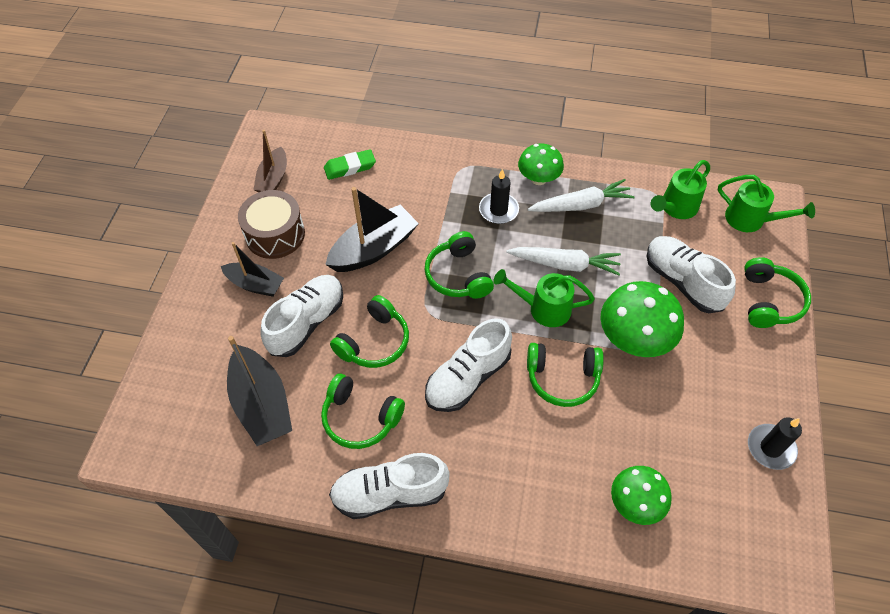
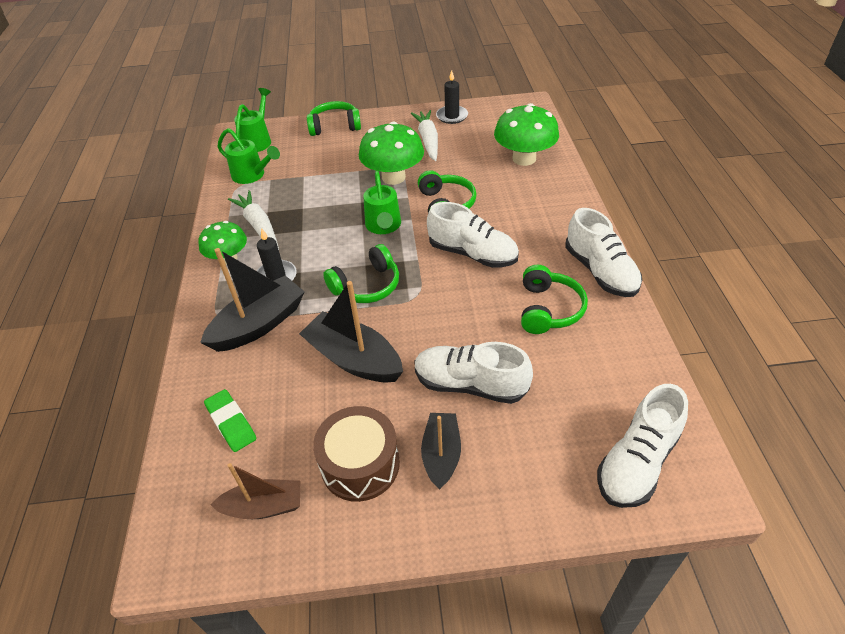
camera: 105 degrees left, 10 degrees down
(262, 404) = (579, 387): black boat -> black boat (259, 324)
(374, 342) = (467, 323): green headphones -> none
(564, 264) = (332, 223): white carrot -> white carrot (428, 140)
(635, 503) = (524, 158): green mushroom -> green mushroom, size x1.55
(683, 282) = (330, 163): white shoe -> white shoe (637, 462)

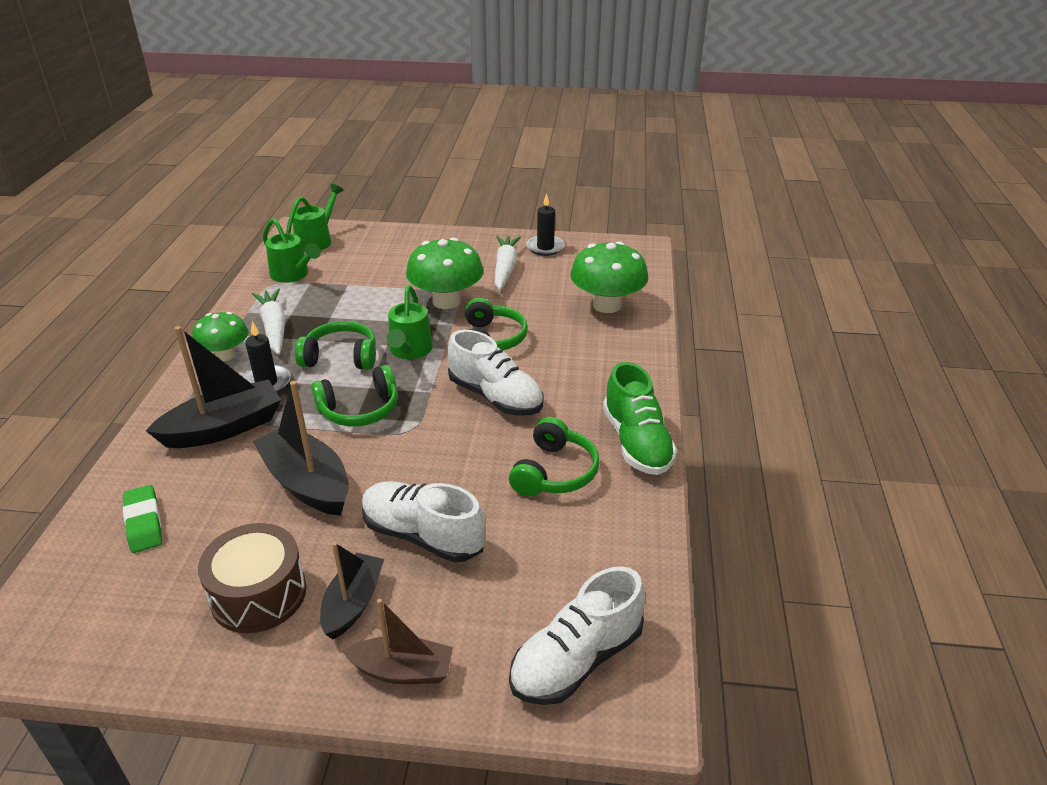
camera: 10 degrees right, 10 degrees down
(264, 506) = (134, 615): brown boat -> brown boat (403, 670)
(335, 126) = (408, 238): green headphones -> green headphones (341, 357)
(600, 271) = (636, 442): white shoe -> green shoe

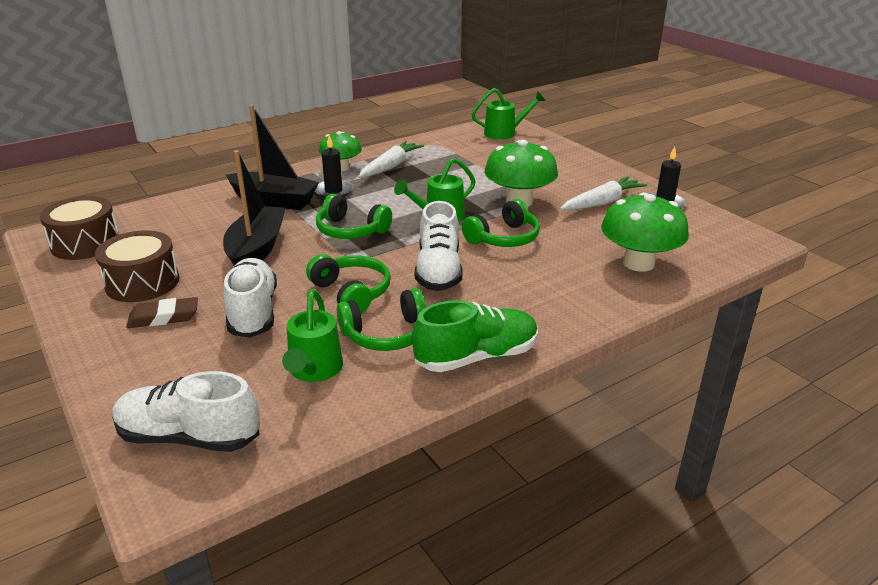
camera: 50 degrees right, 5 degrees down
(92, 612) = (85, 243): none -> brown drum
(144, 522) = (167, 221): green eraser -> none
(293, 275) = (453, 145): green watering can -> green watering can (314, 370)
(341, 357) = (394, 199): green headphones -> green headphones (351, 292)
(353, 603) = (164, 317): black boat -> brown eraser
(403, 670) = (118, 365): brown boat -> none
(636, 442) = (476, 357): green shoe -> green shoe turned 150 degrees counterclockwise

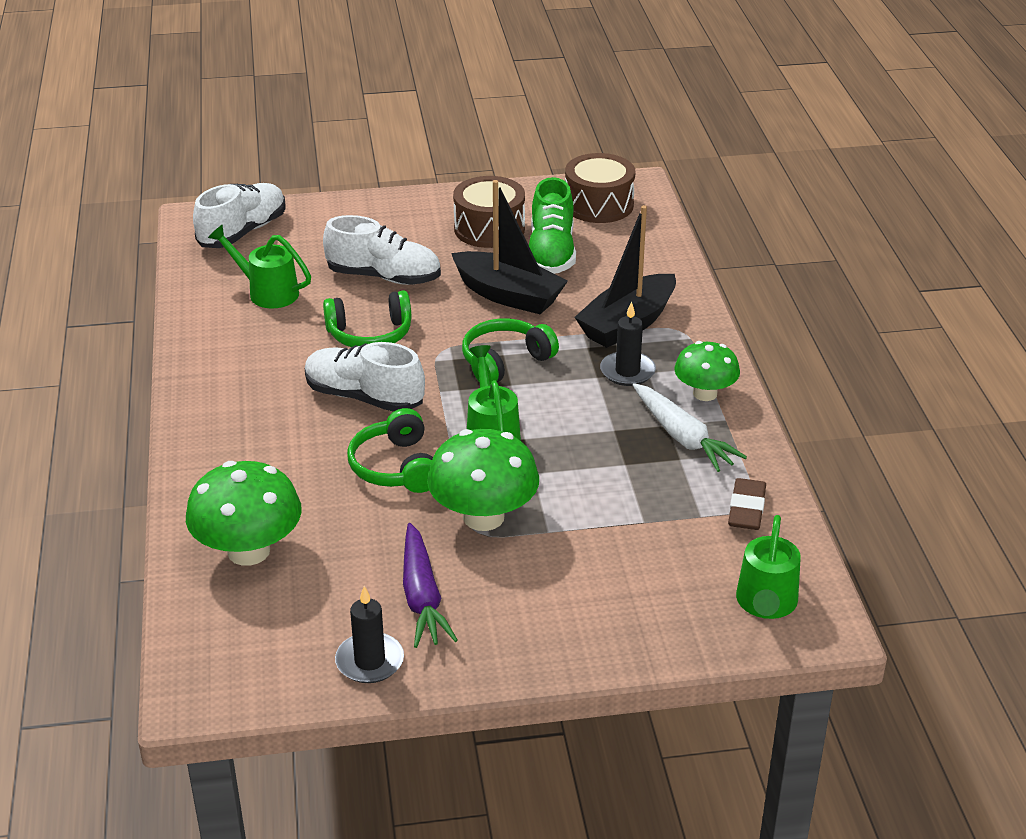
camera: 115 degrees right, 5 degrees up
(164, 317) = (416, 234): brown eraser -> brown eraser (747, 509)
(386, 334) = (282, 337): green headphones -> none
(476, 357) = (202, 376): green shoe -> green shoe (551, 253)
(602, 203) = (422, 596): white carrot -> purple carrot

